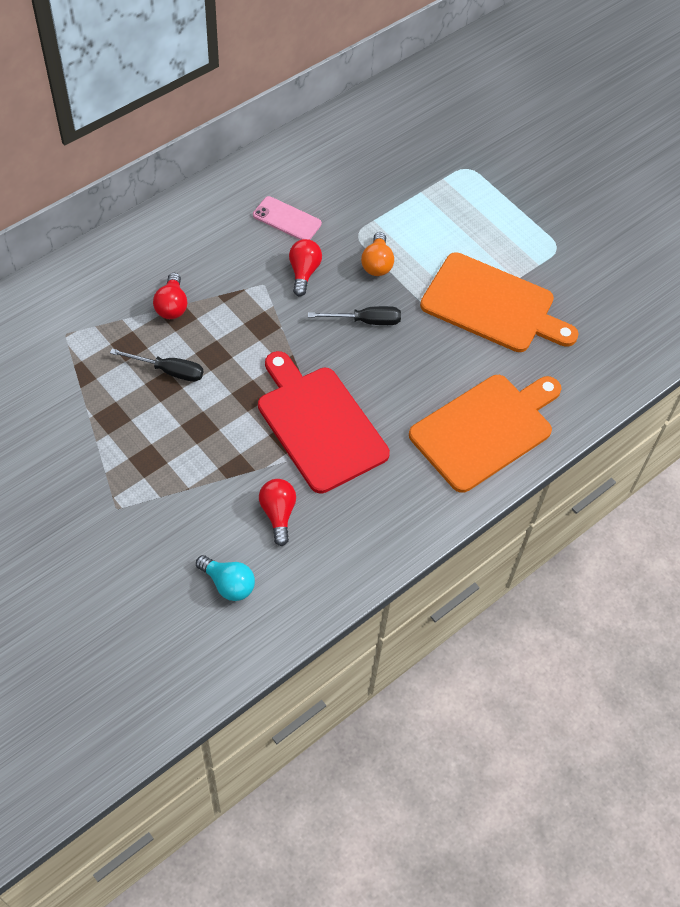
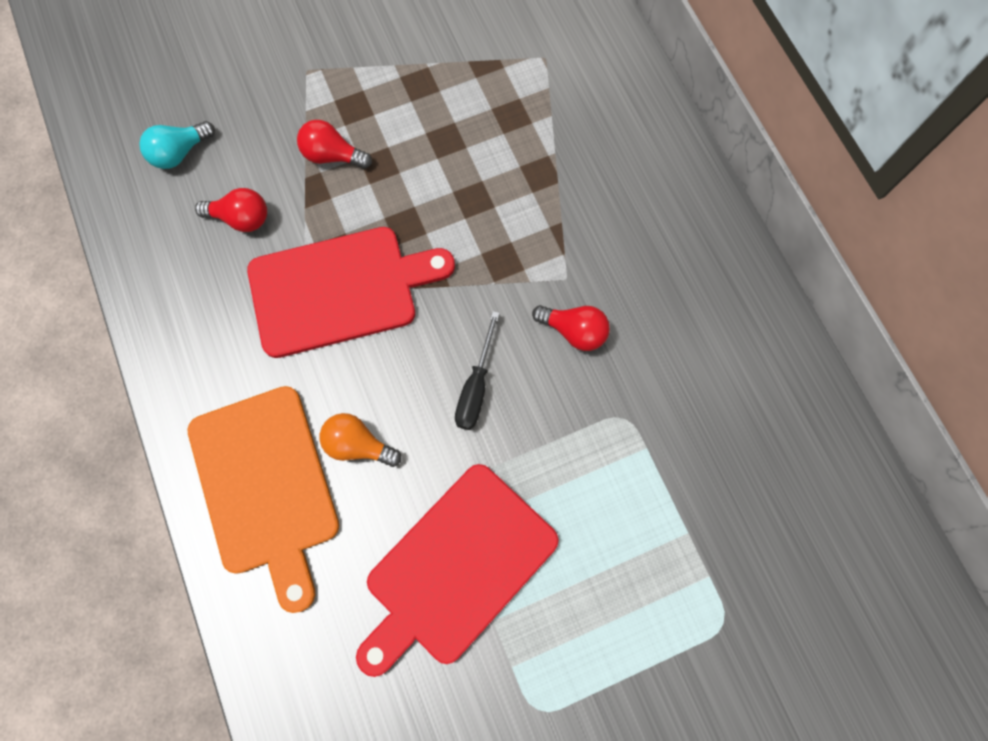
camera: 110 degrees right, 15 degrees up
(168, 371) = (464, 149): black screwdriver -> none
(172, 306) = (558, 170): red light bulb -> red light bulb (332, 155)
(287, 219) = (669, 332): pink phone -> none
(377, 263) = (567, 429): orange light bulb -> orange light bulb (358, 444)
(492, 305) = (456, 567): orange cutting board -> red cutting board

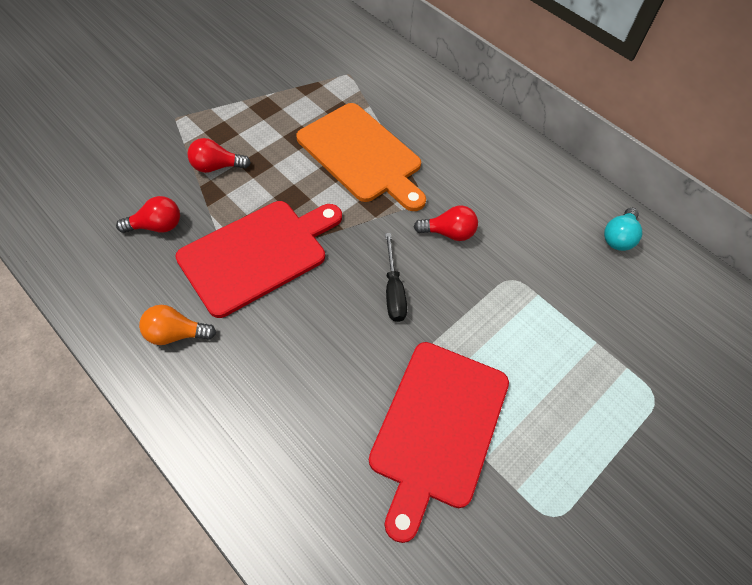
camera: 25 degrees left, 15 degrees down
(180, 153) = (88, 194): turquoise light bulb -> turquoise light bulb (618, 237)
(265, 486) = (250, 418): orange cutting board -> orange cutting board (362, 155)
(358, 444) = (317, 361): orange light bulb -> orange light bulb (176, 334)

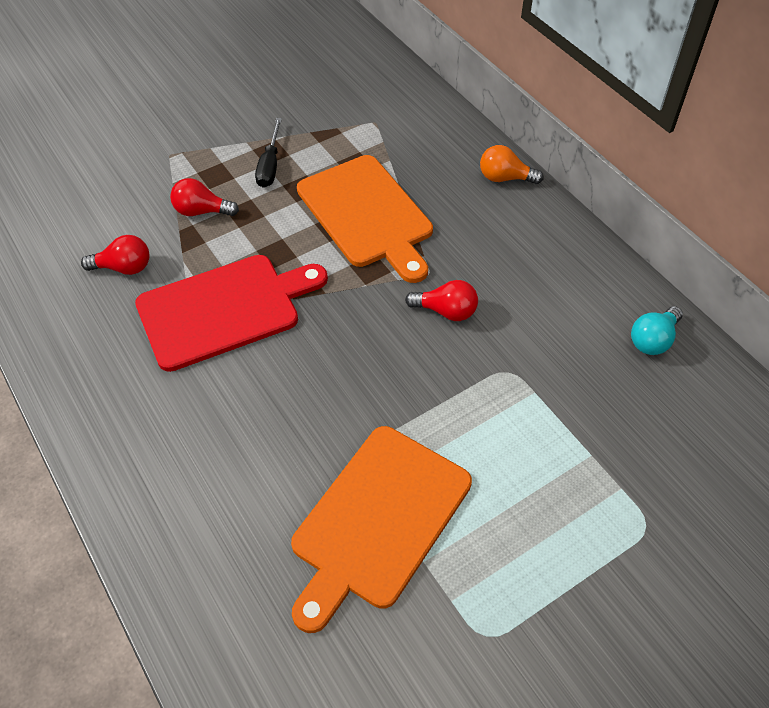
camera: 15 degrees right, 5 degrees down
(176, 334) = (118, 382): orange light bulb -> orange light bulb (505, 178)
(393, 291) = (365, 367): black screwdriver -> black screwdriver (270, 166)
(437, 428) = (378, 520): red cutting board -> orange cutting board

